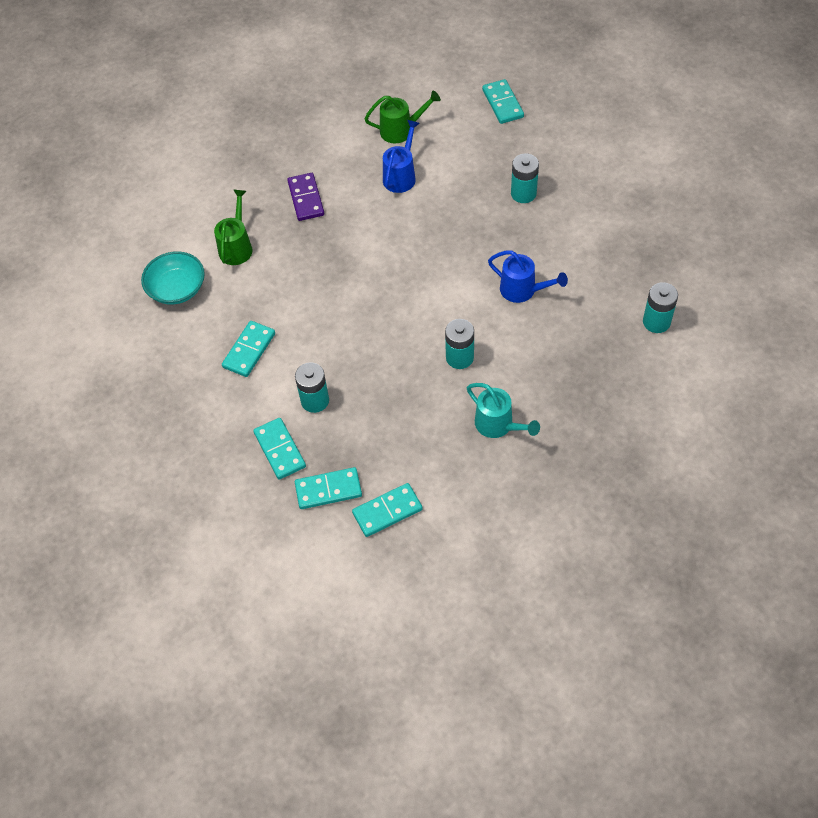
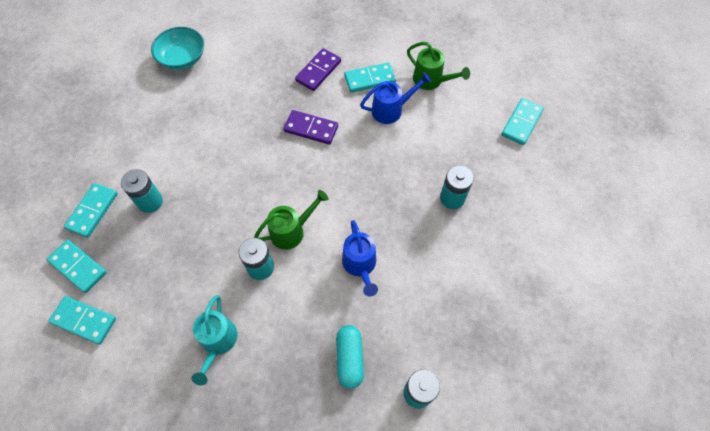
camera: 45 degrees right, 5 degrees up
(237, 246) = (244, 64): green watering can -> green watering can (292, 231)
(249, 350) = (163, 132): turquoise domino -> turquoise domino (370, 79)
(361, 242) = (311, 129): none -> purple domino
(592, 346) = (350, 358): none -> turquoise capsule

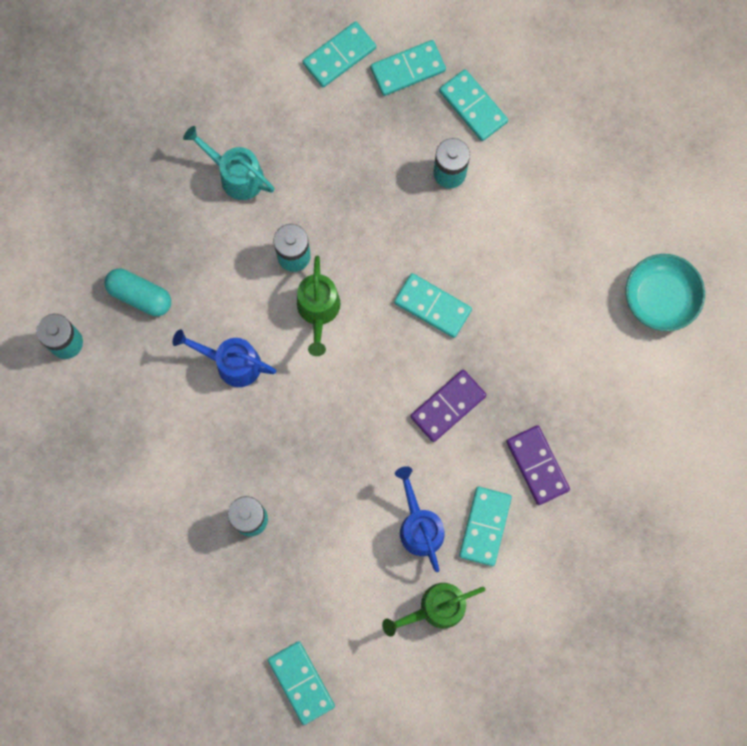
camera: 120 degrees right, 15 degrees up
(251, 167) = (432, 306): none -> turquoise domino
(391, 109) = (419, 525): blue watering can -> blue watering can turned 150 degrees clockwise

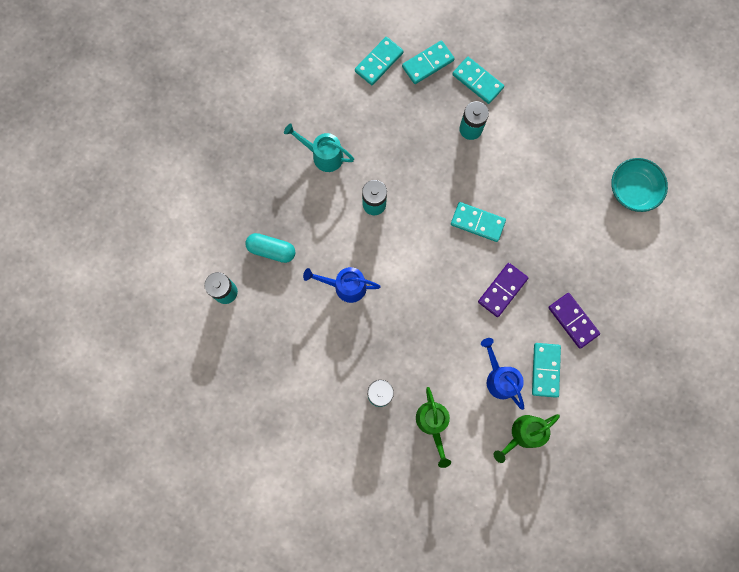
camera: 10 degrees left, 0 degrees up
(301, 682) = (438, 505): turquoise domino -> none
(318, 311) = (399, 240): green watering can -> green watering can (433, 424)

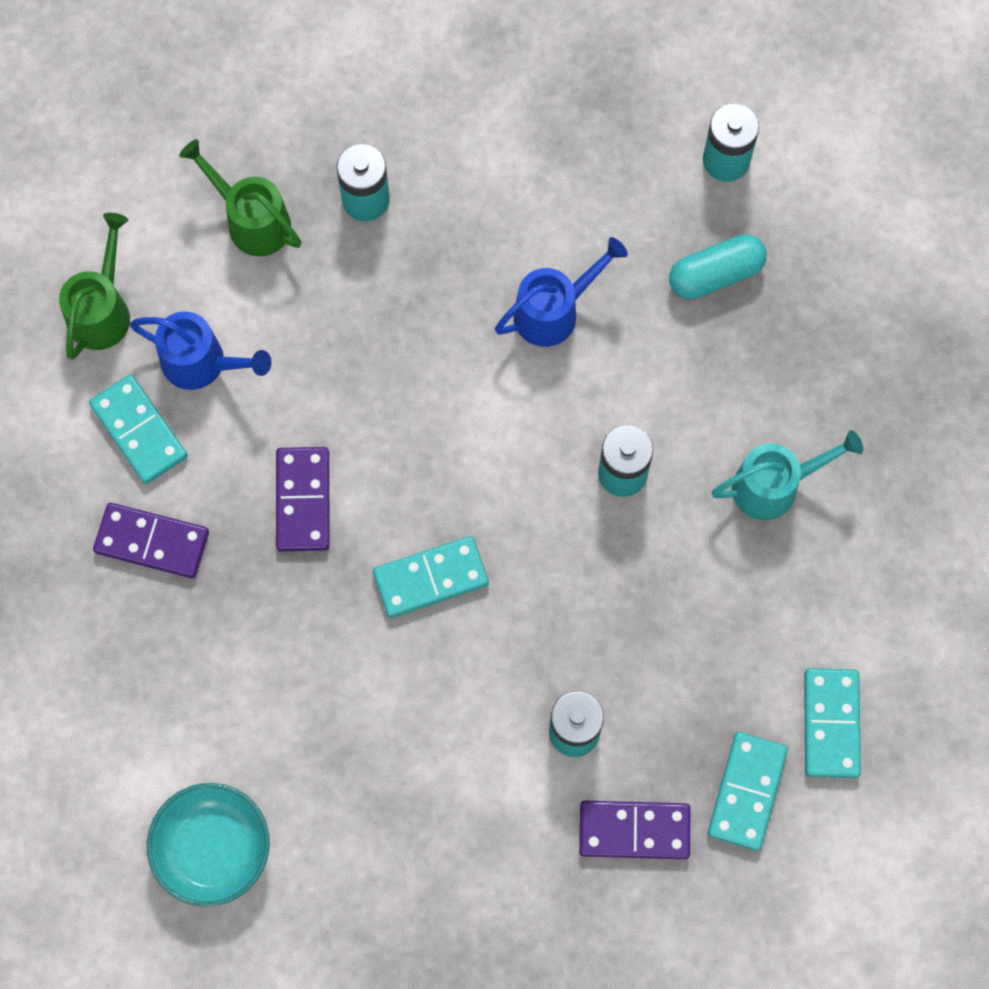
camera: 140 degrees right, 5 degrees down
(477, 81) = (634, 831): turquoise domino -> purple domino

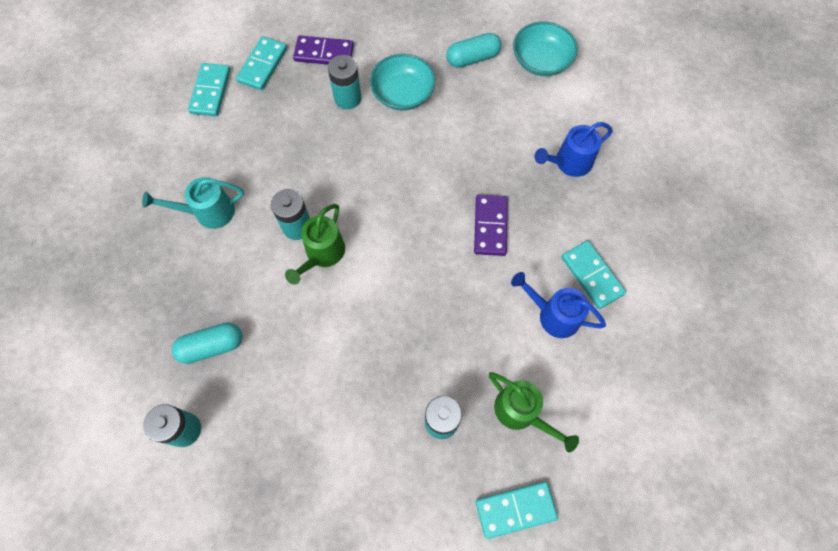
camera: 175 degrees left, 5 degrees down
(102, 309) = (621, 357): green watering can -> green watering can (322, 255)
(152, 541) = (580, 210): purple domino -> none
(345, 844) = (472, 58): none -> turquoise capsule
(431, 578) = (417, 178): turquoise domino -> turquoise domino (515, 509)
(472, 750) = (403, 94): none -> turquoise bowl
(555, 310) = (322, 330): blue watering can -> blue watering can (568, 163)

